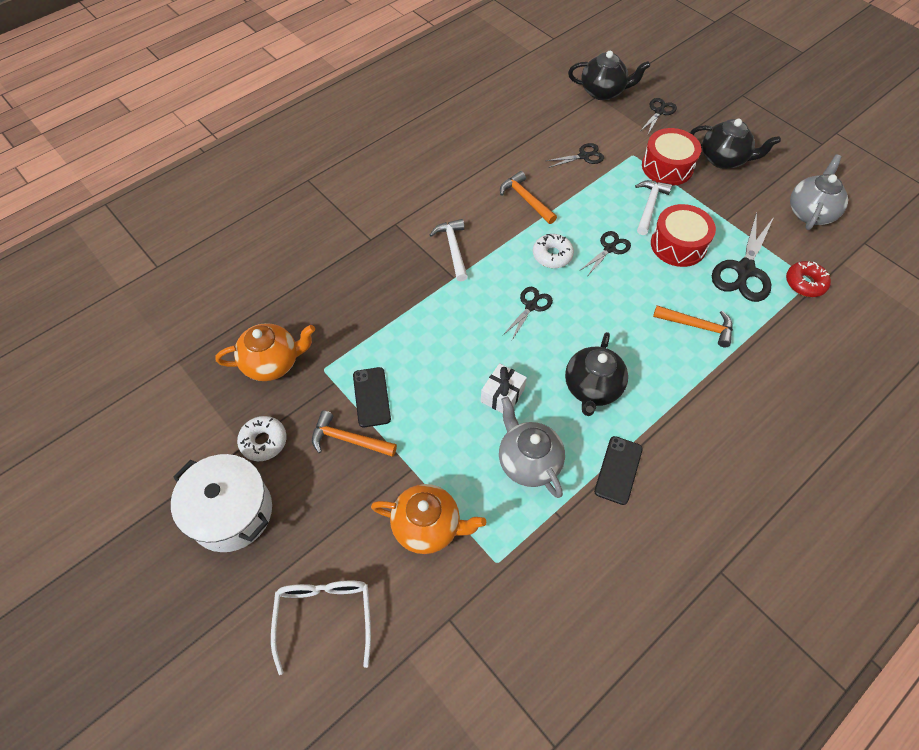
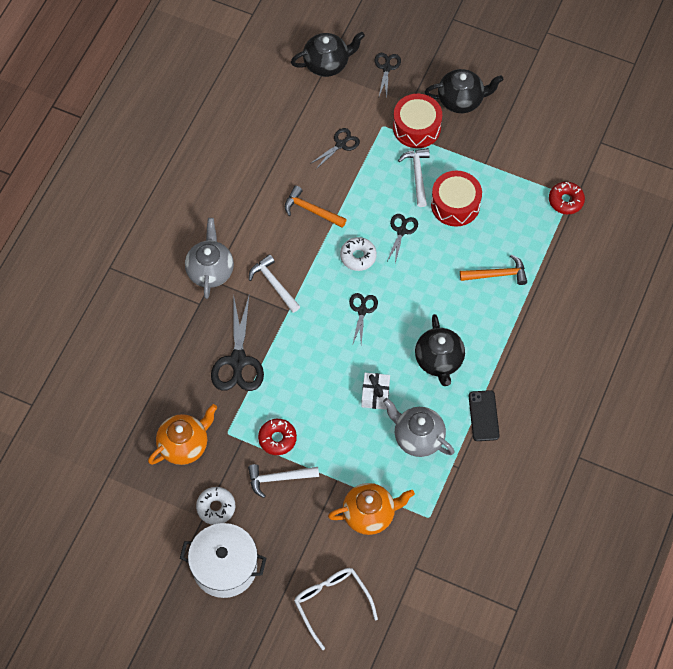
camera: 25 degrees left, 5 degrees up
(348, 439) = (278, 478): orange hammer -> white hammer
(371, 397) = (277, 439): black phone -> red donut
(744, 270) = (515, 207): black scissors -> black scissors (238, 361)
(810, 212) = (549, 129): grey teapot -> grey teapot (210, 270)

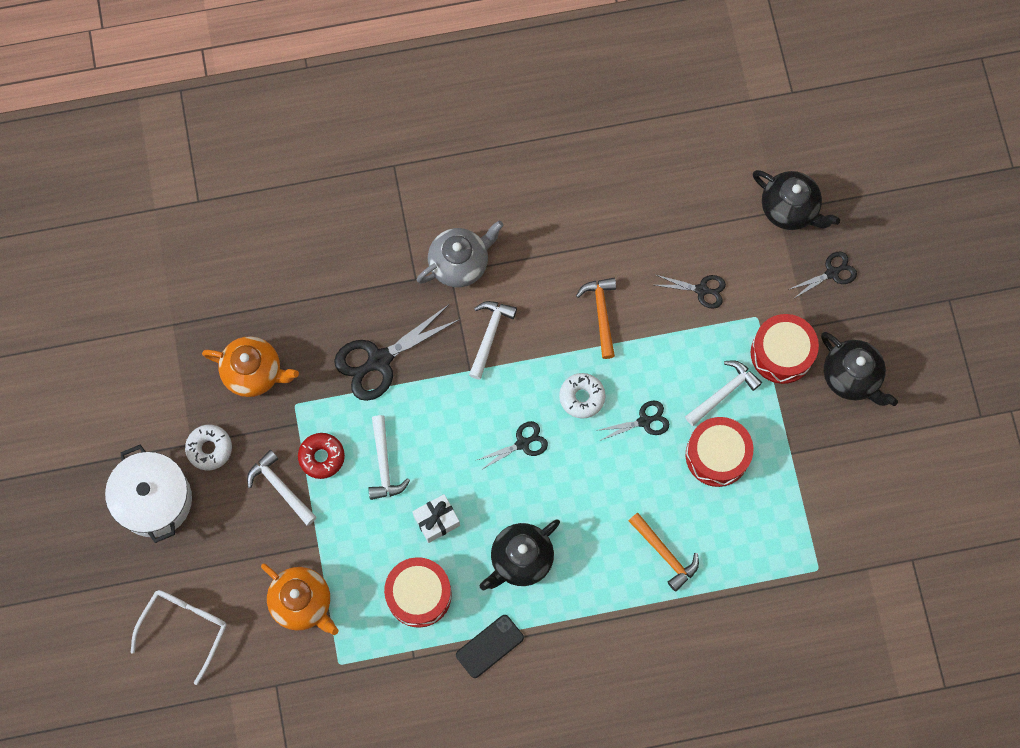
camera: 55 degrees right, 10 degrees up
(312, 403) = (384, 464): none -> white hammer
(417, 437) = (419, 595): grey teapot -> red drum
(566, 201) = (809, 569): red donut -> none

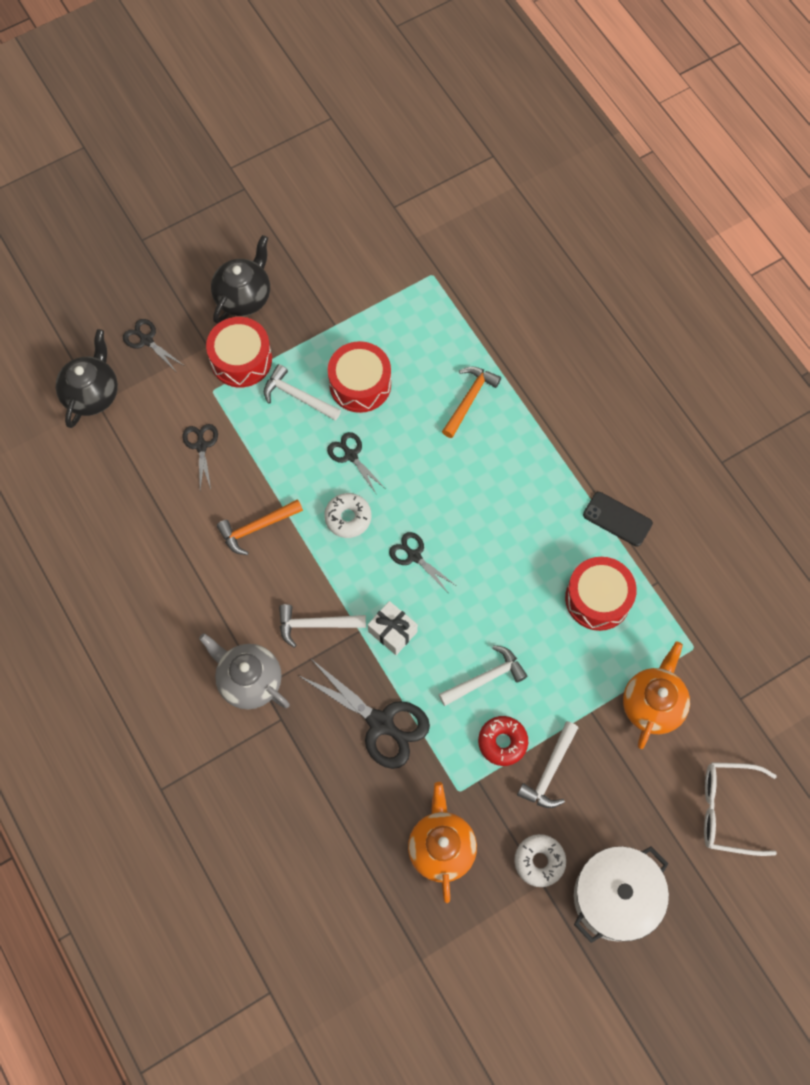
camera: 110 degrees left, 5 degrees down
(436, 520) = (521, 608): white gift -> white gift (392, 631)
(520, 559) = (526, 519): black teapot -> none

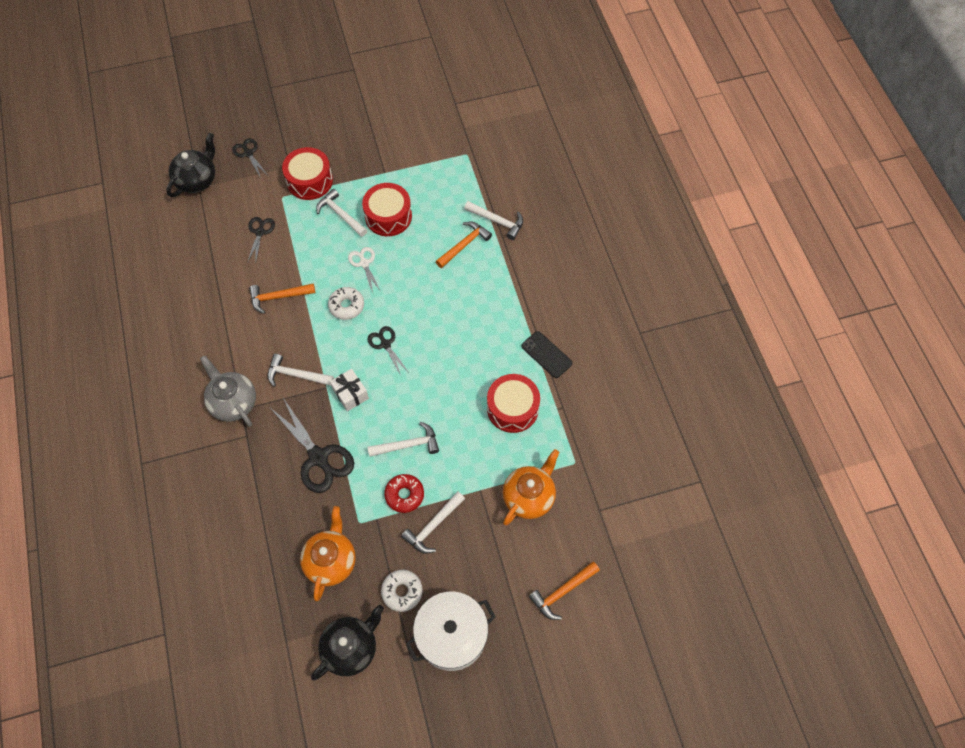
camera: 15 degrees right, 5 degrees down
(244, 296) = (327, 139): black teapot -> black teapot (351, 648)
(351, 455) = (364, 263): black scissors -> white scissors
(501, 358) = (497, 221): none -> white hammer
(727, 810) = (562, 592): white glasses -> orange hammer

